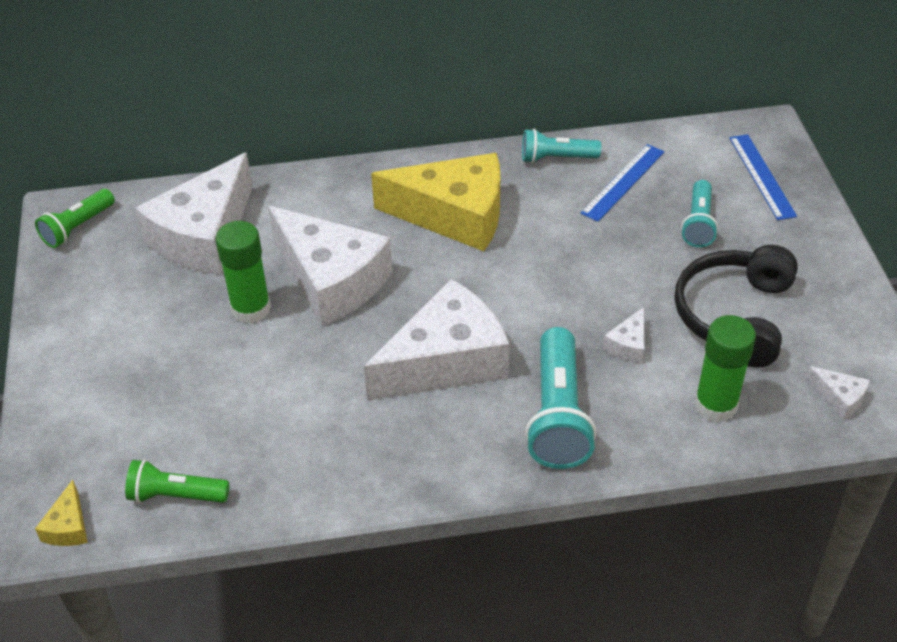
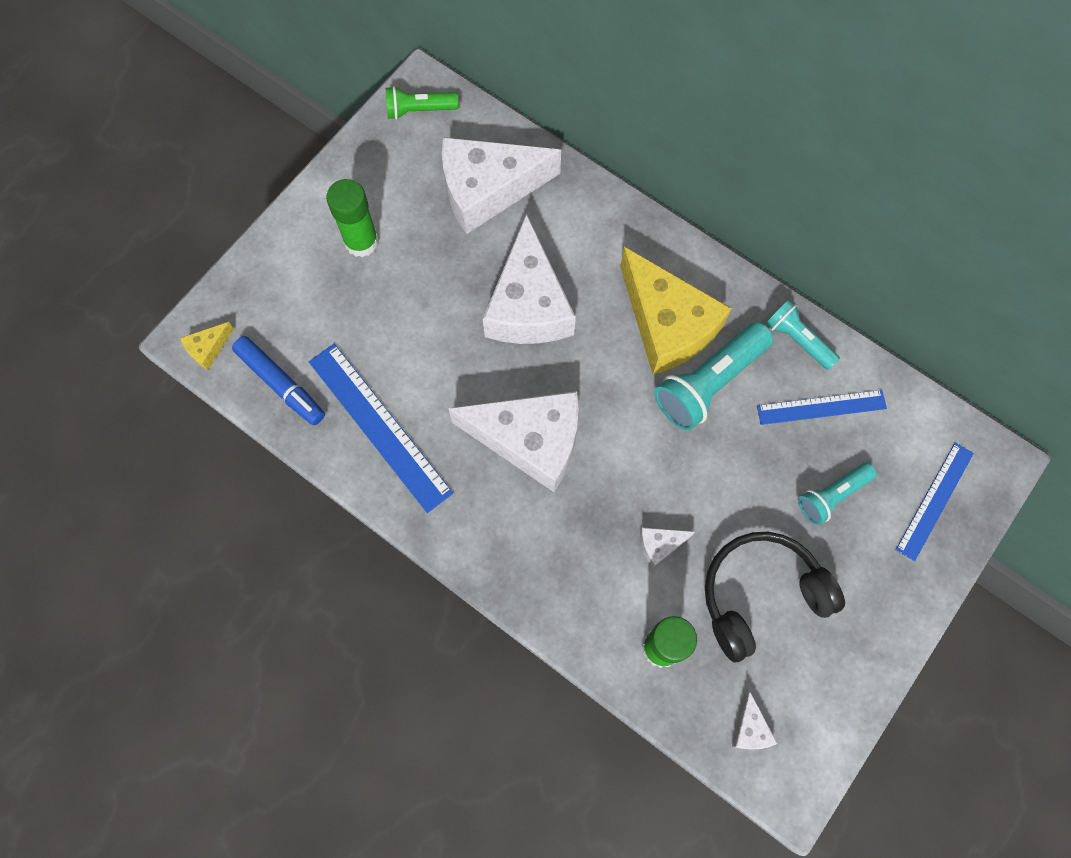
camera: 45 degrees right, 25 degrees up
(176, 495) = (281, 384): green flashlight -> blue marker
(251, 309) = (456, 281): green glue stick -> green glue stick (361, 241)
(307, 452) = (379, 426): none -> blue ruler
(558, 415) = (553, 551): turquoise flashlight -> turquoise flashlight (709, 383)

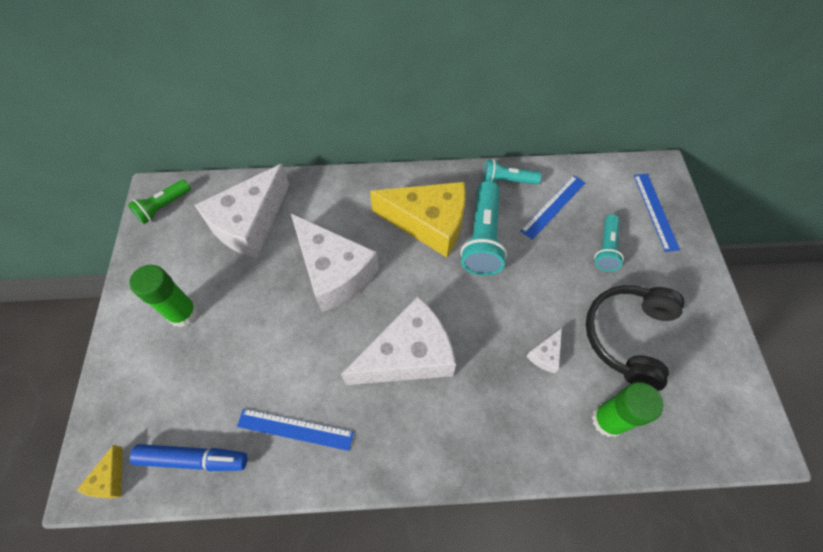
camera: 40 degrees left, 10 degrees down
(379, 426) = (295, 429): blue ruler -> blue ruler, size x0.64
(750, 728) = (704, 425): white cheese -> none

